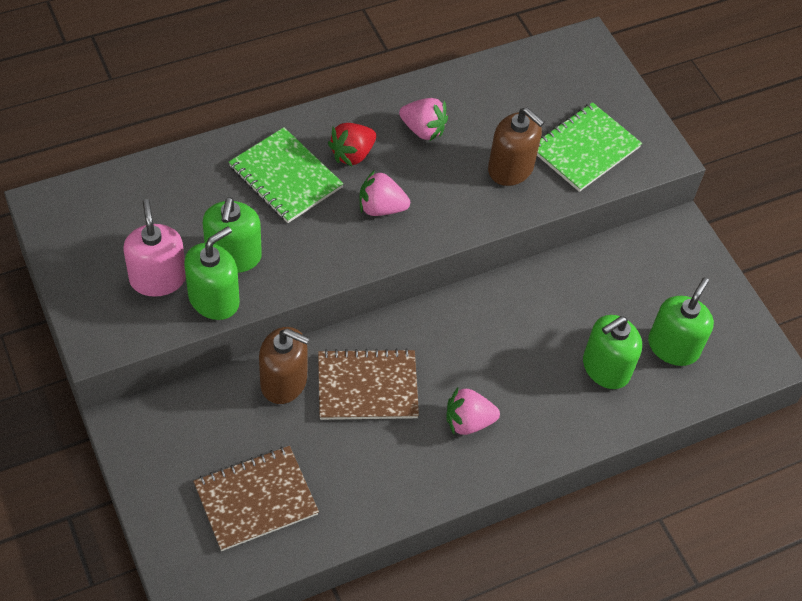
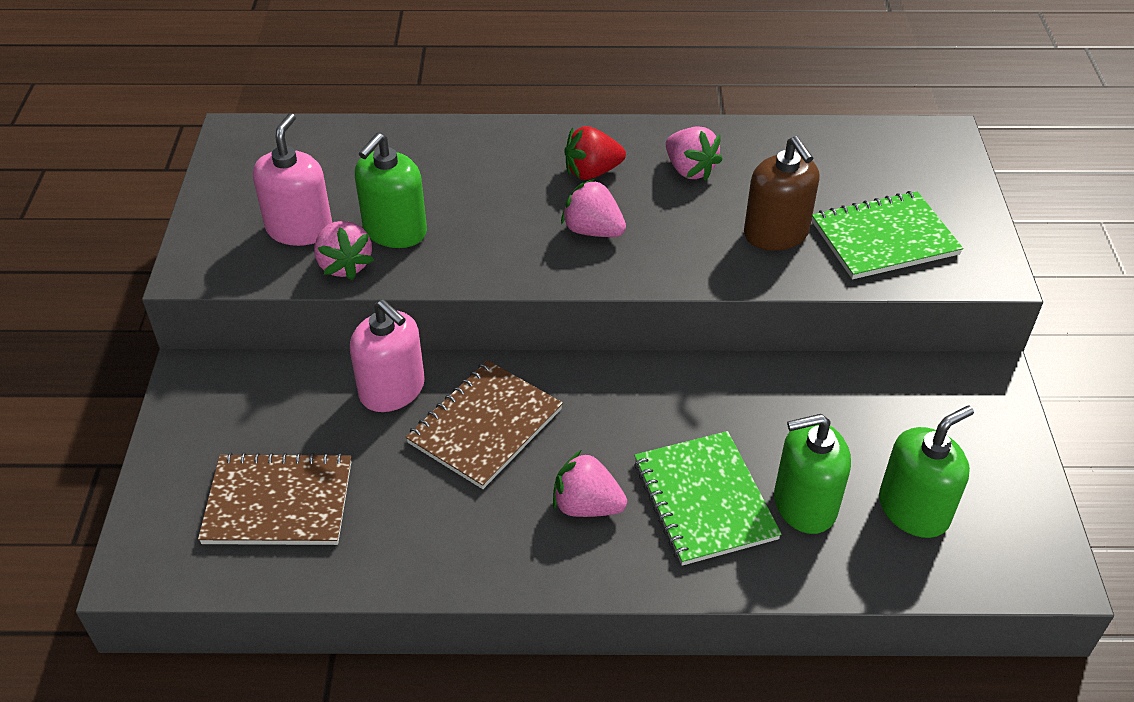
camera: 30 degrees right, 10 degrees down
(214, 299) = (344, 265): green soap dispenser -> pink strawberry
(284, 381) = (392, 389): brown soap dispenser -> pink soap dispenser
(285, 177) = (502, 174): green notebook -> green notebook (705, 500)
(367, 387) = (485, 426): brown notebook -> brown notebook turned 75 degrees counterclockwise

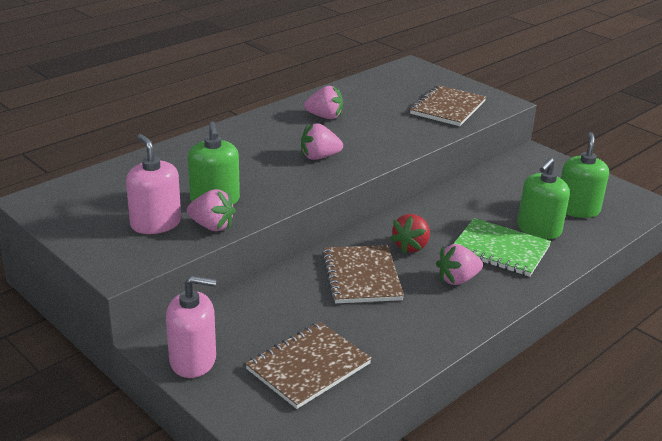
camera: 45 degrees left, 15 degrees down
(392, 389) = (289, 287): pink soap dispenser -> pink soap dispenser (193, 360)
(592, 172) = (279, 136): red strawberry -> red strawberry (411, 246)
(776, 233) = (402, 124): brown soap dispenser -> none
(884, 238) = (448, 108): green notebook -> brown notebook

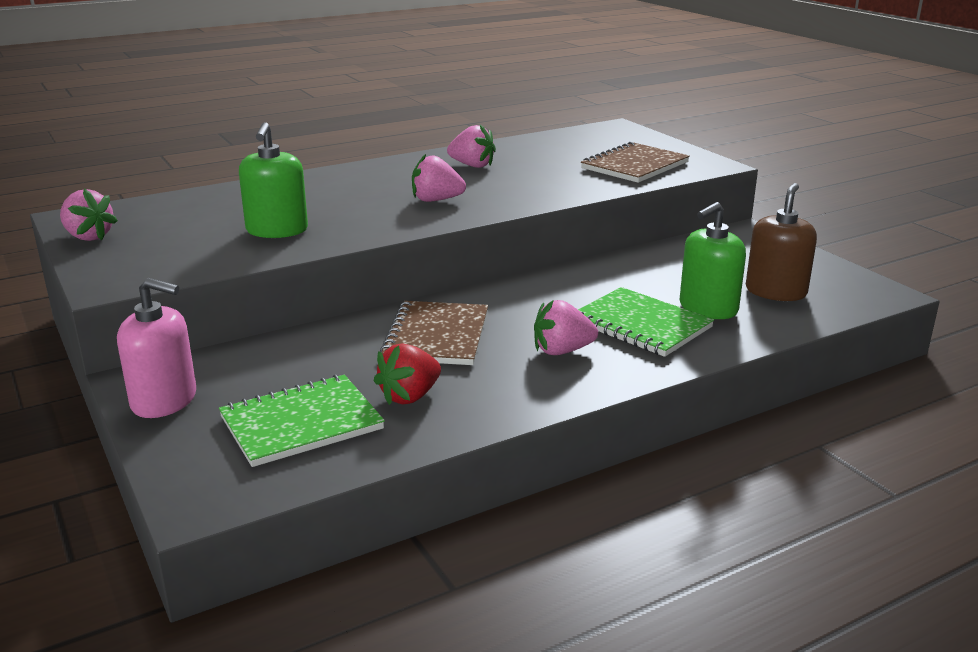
camera: 15 degrees right, 5 degrees down
(156, 223) = (189, 246): pink soap dispenser -> none
(212, 226) = (252, 253): pink strawberry -> pink strawberry (88, 237)
(308, 366) = (301, 423): brown notebook -> green notebook
(411, 246) = (522, 311): red strawberry -> red strawberry (410, 396)
(577, 209) = (776, 291): green soap dispenser -> brown soap dispenser

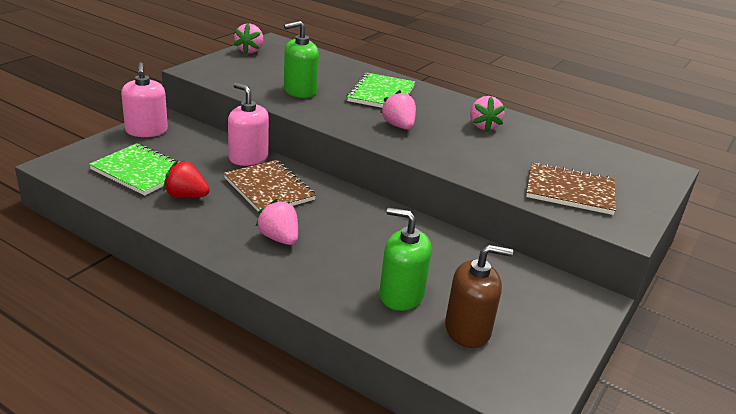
camera: 60 degrees right, 5 degrees up
(337, 335) = (248, 157): none -> pink soap dispenser
(437, 336) = (269, 189): brown notebook -> brown notebook turned 75 degrees clockwise
(641, 325) = (345, 266): green notebook -> green notebook (381, 94)

